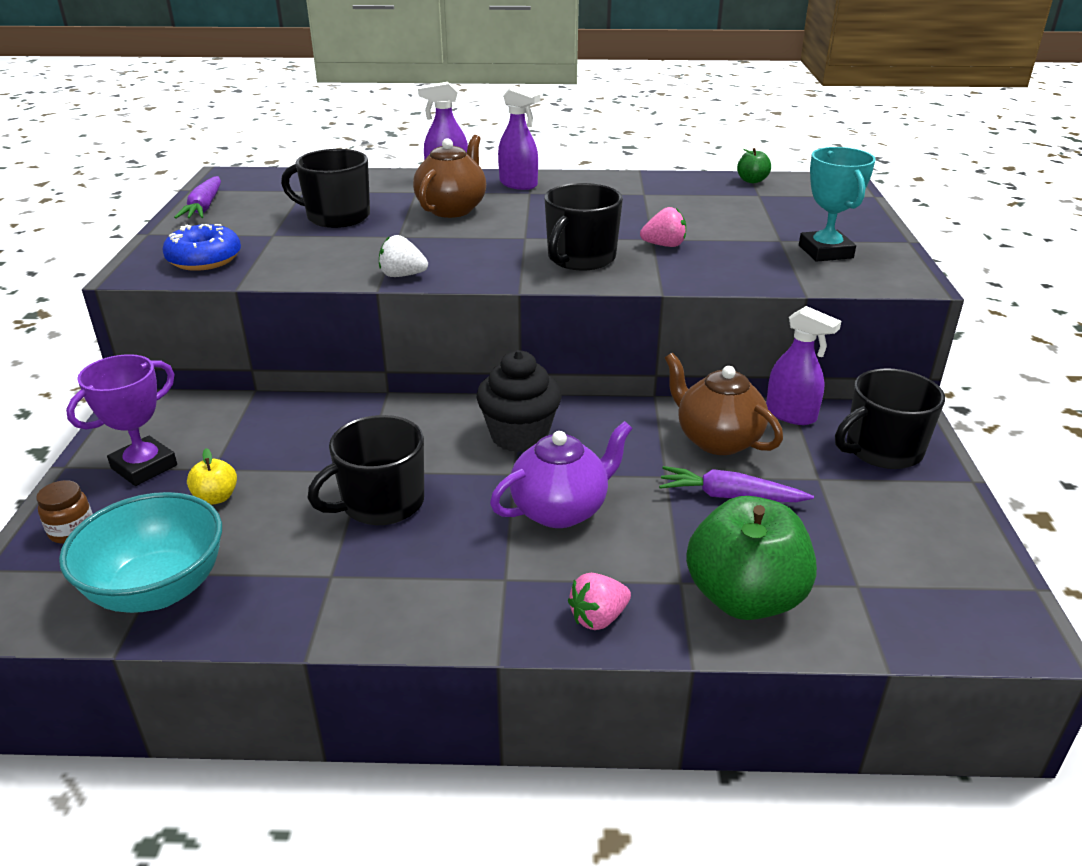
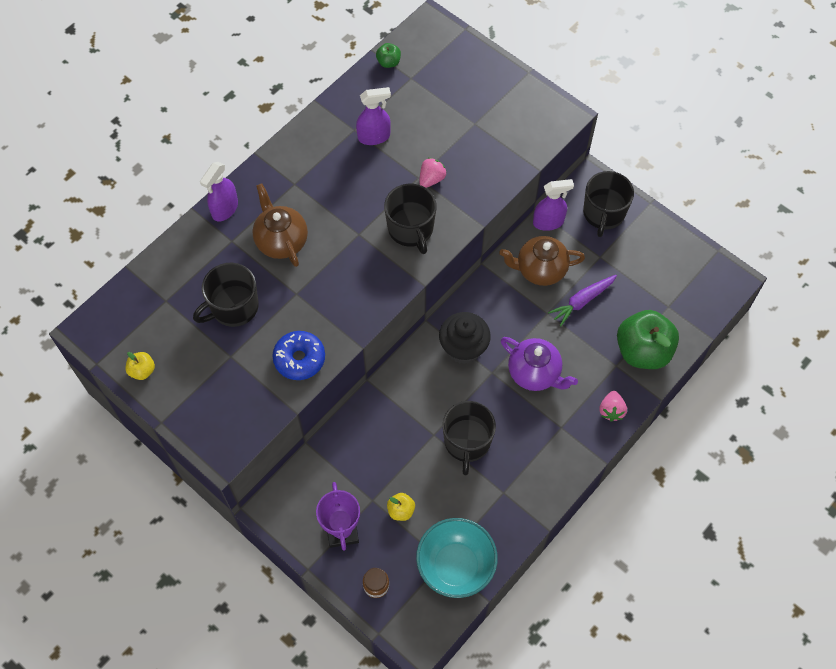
camera: 50 degrees left, 30 degrees up
(204, 207) = (142, 371): purple carrot -> yellow apple
(204, 259) = (237, 410): blue donut -> blue donut (299, 359)
(402, 275) = (354, 325): white strawberry -> none
(518, 184) = (275, 180): purple spray bottle -> purple spray bottle (374, 137)
(561, 510) = (535, 373): purple teapot -> purple teapot turned 120 degrees clockwise
(825, 252) = (505, 118): turquoise trophy -> none

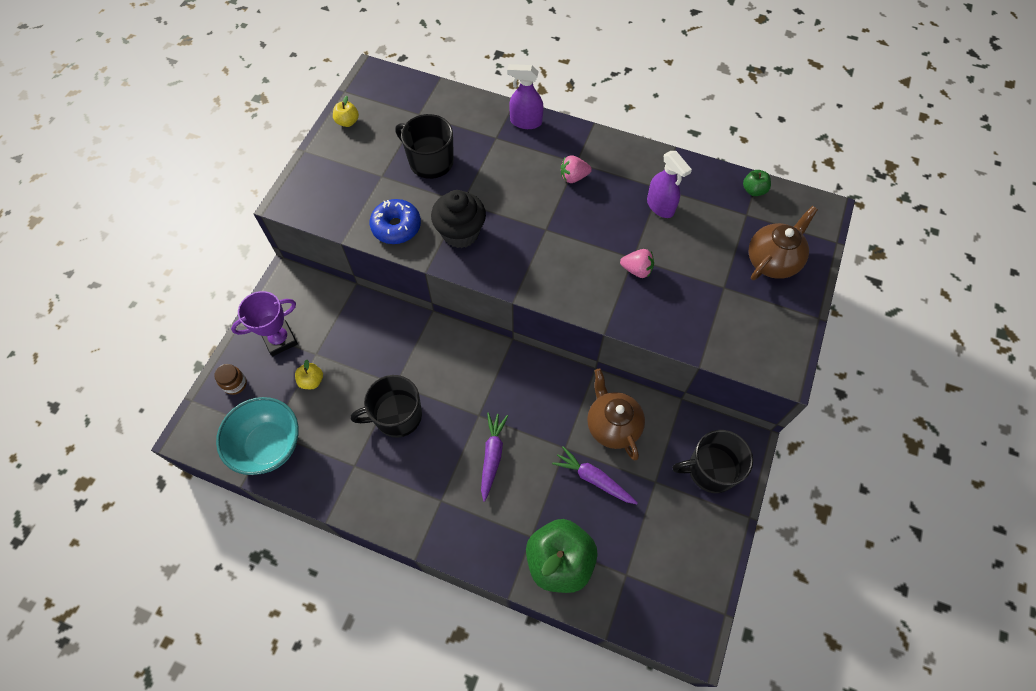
camera: 70 degrees right, 0 degrees up
(281, 241) = (511, 173): brown teapot -> brown teapot (772, 261)
(411, 229) = (571, 270): black mug -> none
(463, 348) = (495, 381): black cupcake -> black cupcake (460, 233)
(535, 373) = (492, 456): purple teapot -> purple carrot
(548, 222) = (672, 416): purple spray bottle -> none
(611, 410) = (476, 547): pink strawberry -> pink strawberry (573, 177)

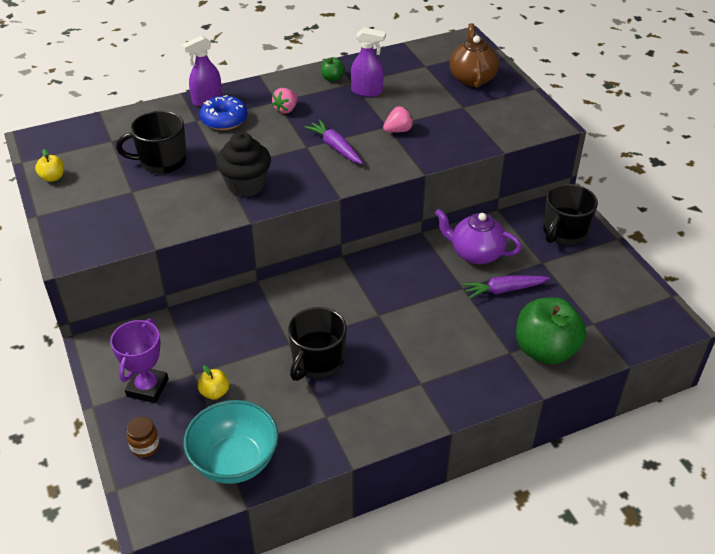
camera: 45 degrees left, 20 degrees down
(396, 227) = (188, 212): blue donut -> blue donut (224, 120)
(492, 456) = (421, 330): purple carrot -> purple carrot (335, 147)
(612, 425) = (475, 253): brown teapot -> purple teapot
(753, 190) = (413, 52): green apple -> green apple (332, 78)

